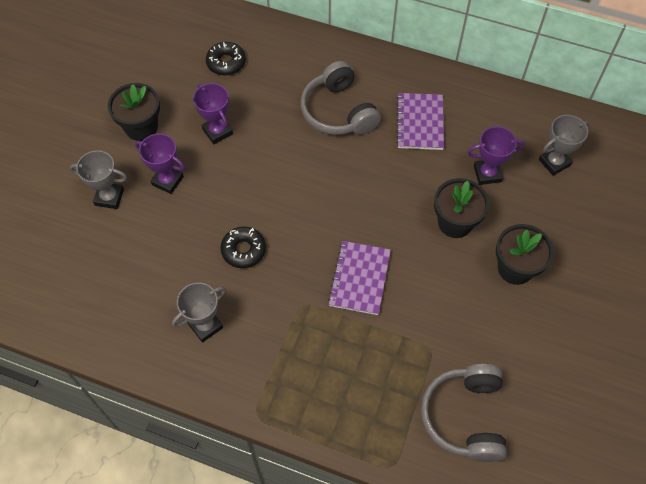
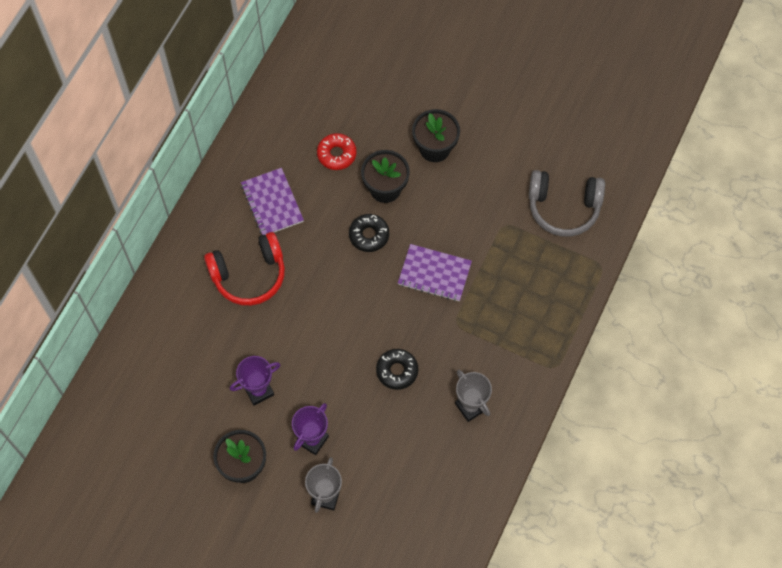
camera: 85 degrees left, 5 degrees up
(226, 62) = (170, 379): black donut -> black donut (369, 235)
(338, 111) = (249, 275): grey headphones -> red headphones
(420, 122) = (272, 203): purple notebook -> purple notebook turned 60 degrees clockwise
(487, 173) = (336, 154): purple trophy -> red donut
(554, 162) = (331, 98): grey trophy -> none

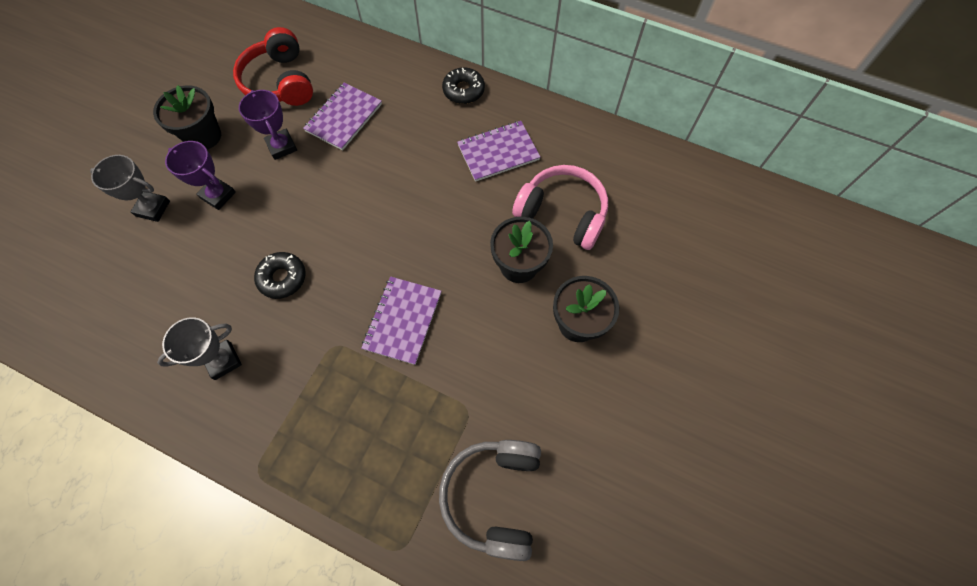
camera: 90 degrees right, 0 degrees up
(226, 338) = (344, 118): none -> purple notebook
(249, 275) = (413, 134): red headphones -> red headphones (280, 82)
(336, 154) = (562, 213): red donut -> pink headphones
(369, 235) = (457, 248): black donut -> black donut (463, 90)

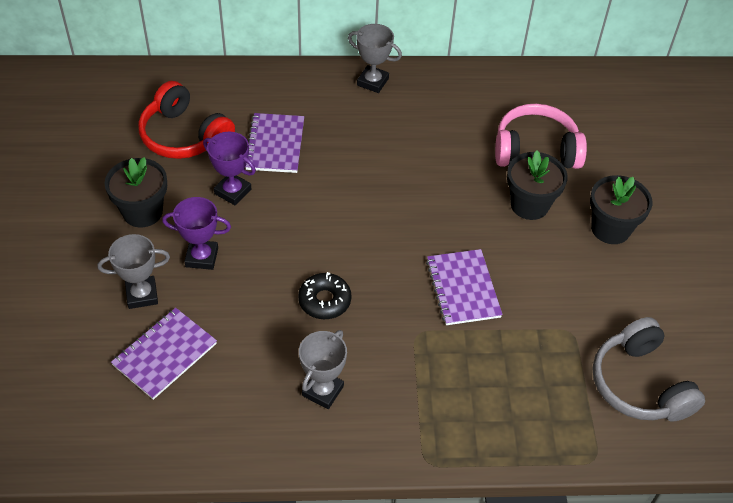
camera: 30 degrees left, 15 degrees down
(463, 90) = (372, 82): black donut -> grey trophy
(498, 152) = (443, 122): purple notebook -> purple notebook (165, 354)

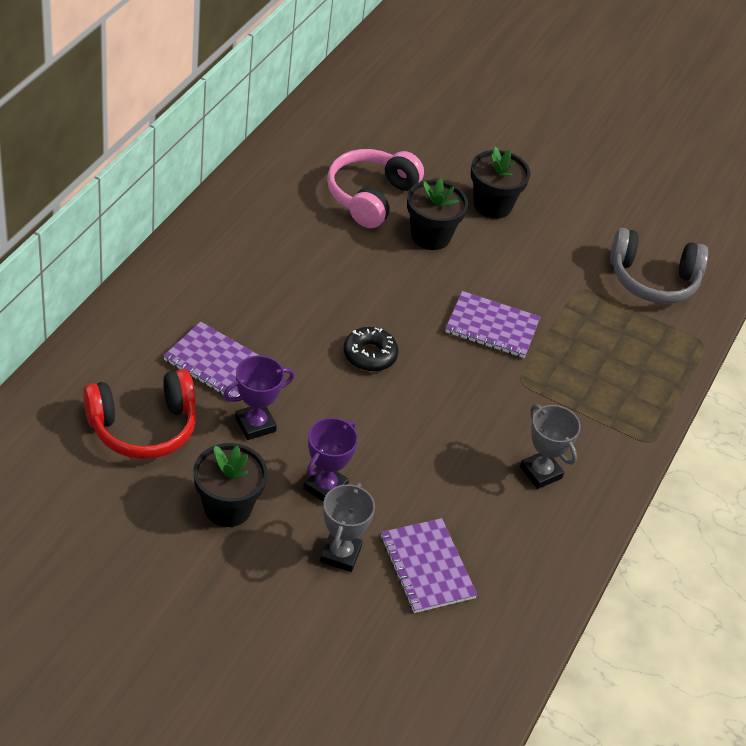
camera: 65 degrees left, 5 degrees down
(324, 300) = (442, 423): black donut -> black donut (370, 355)
(372, 82) = (190, 252): grey trophy -> none

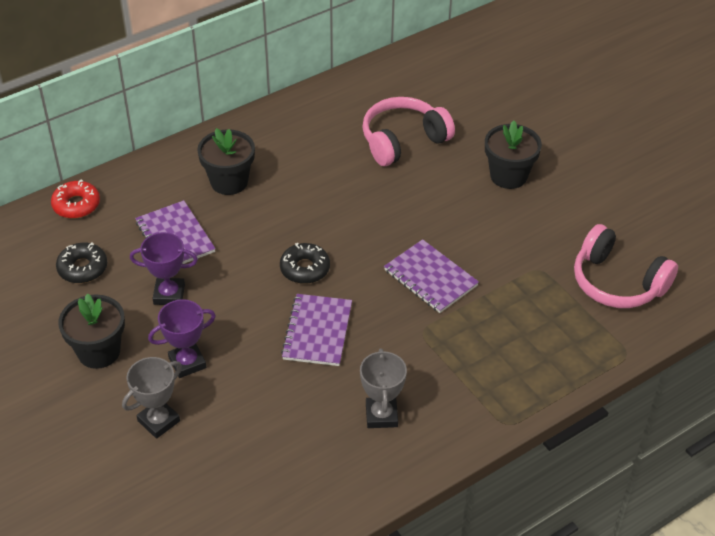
camera: 35 degrees right, 0 degrees up
(83, 361) = (76, 205): none -> red donut
(143, 427) = (82, 268): red headphones -> black donut
(427, 567) = (222, 458): purple notebook -> purple notebook (317, 331)
(430, 236) = (432, 187): black flower pot -> black flower pot (229, 182)
(653, 280) = (617, 282): grey headphones -> pink headphones

